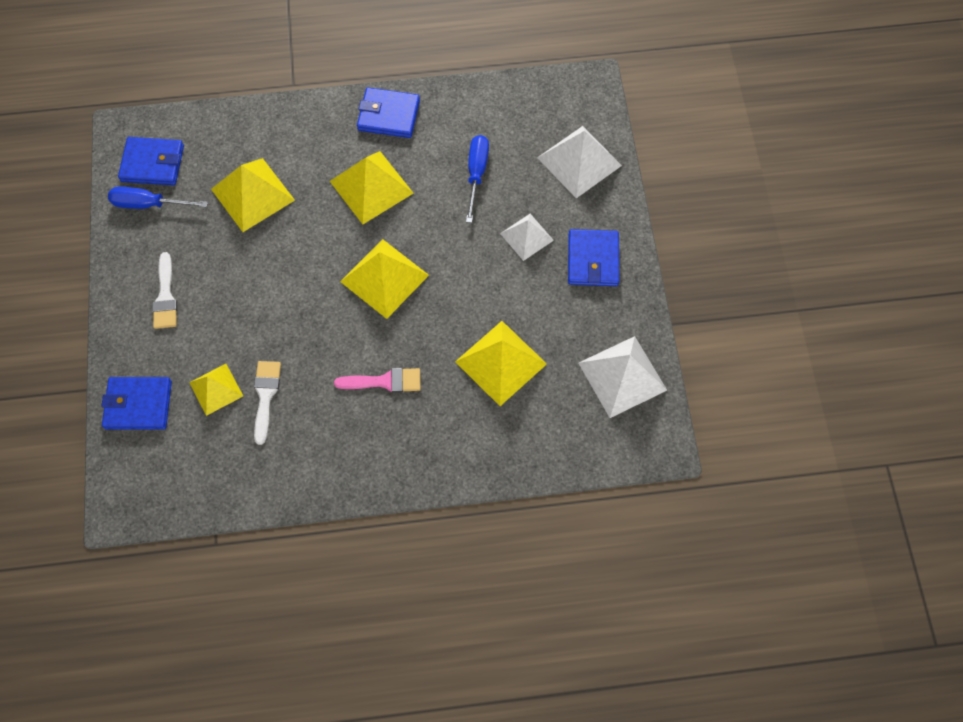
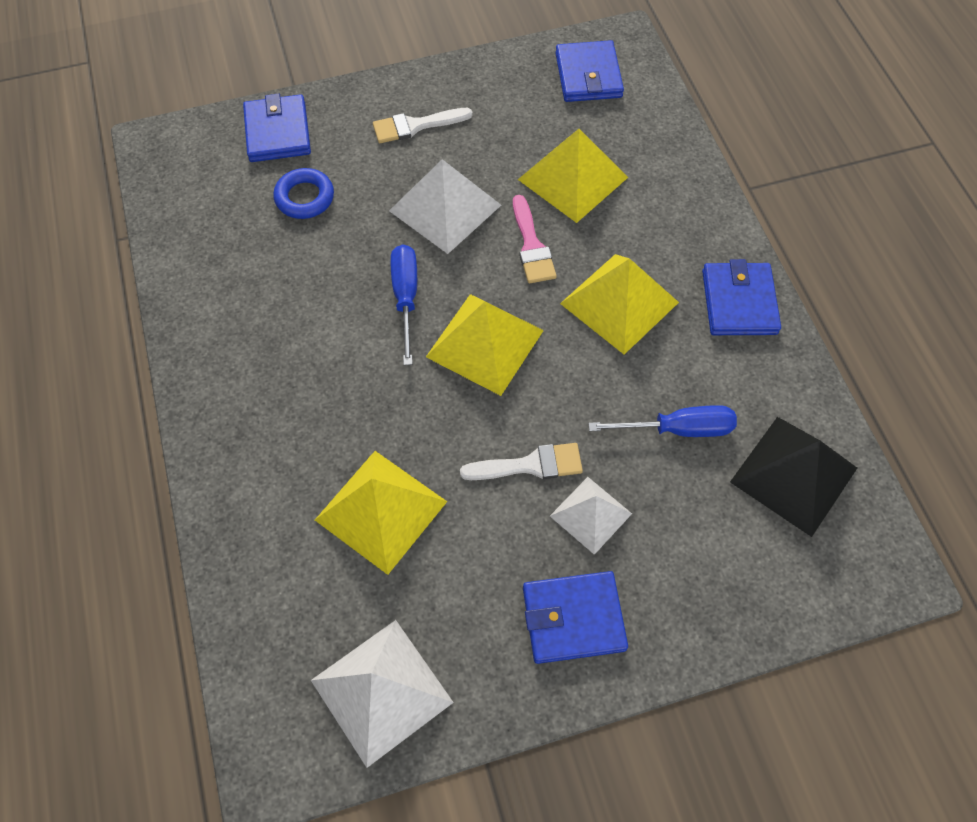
camera: 80 degrees right, 5 degrees down
(149, 204) = (533, 84): blue screwdriver -> blue screwdriver (405, 298)
(216, 389) = (304, 197): yellow pyramid -> blue ring
(265, 396) = (301, 247): white brush -> white brush (530, 465)
(384, 381) = (335, 371): pink brush -> pink brush (531, 246)
(520, 118) = (793, 474): none -> black pyramid
(579, 161) = (744, 573): white pyramid -> white pyramid (445, 207)

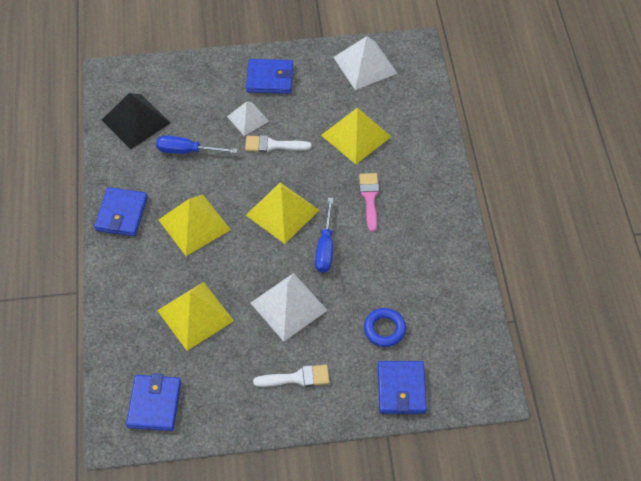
camera: 170 degrees left, 5 degrees down
(531, 246) = (237, 270): pink brush -> pink brush (369, 198)

